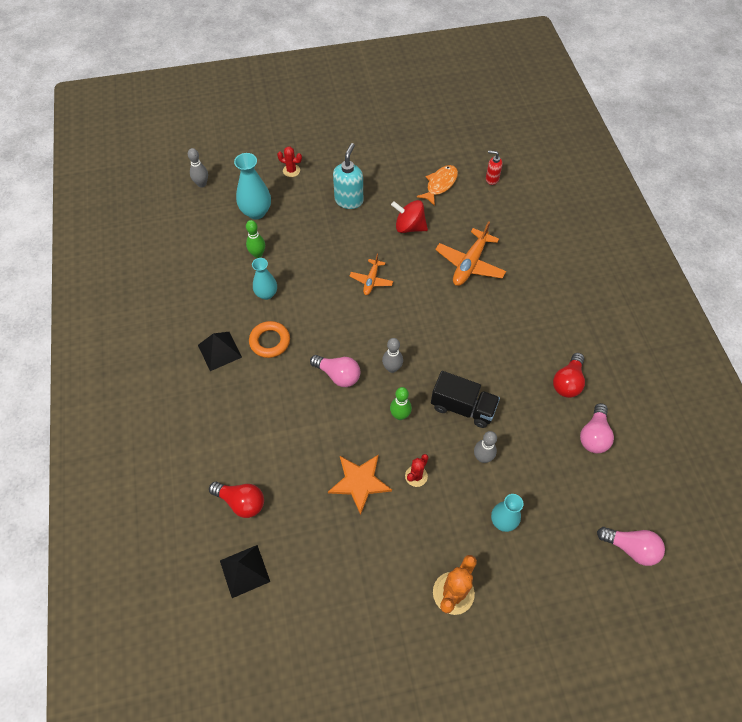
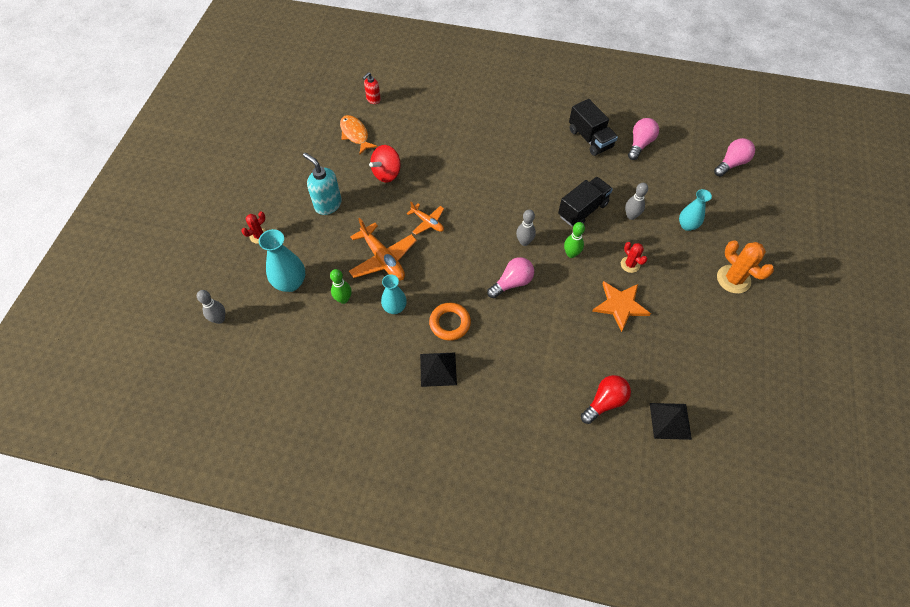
camera: 65 degrees left, 0 degrees up
(470, 264) = (451, 149): orange plane -> orange plane (383, 259)
(567, 382) = (590, 139): red light bulb -> black truck
(594, 435) = (640, 144): pink light bulb -> pink light bulb turned 105 degrees counterclockwise

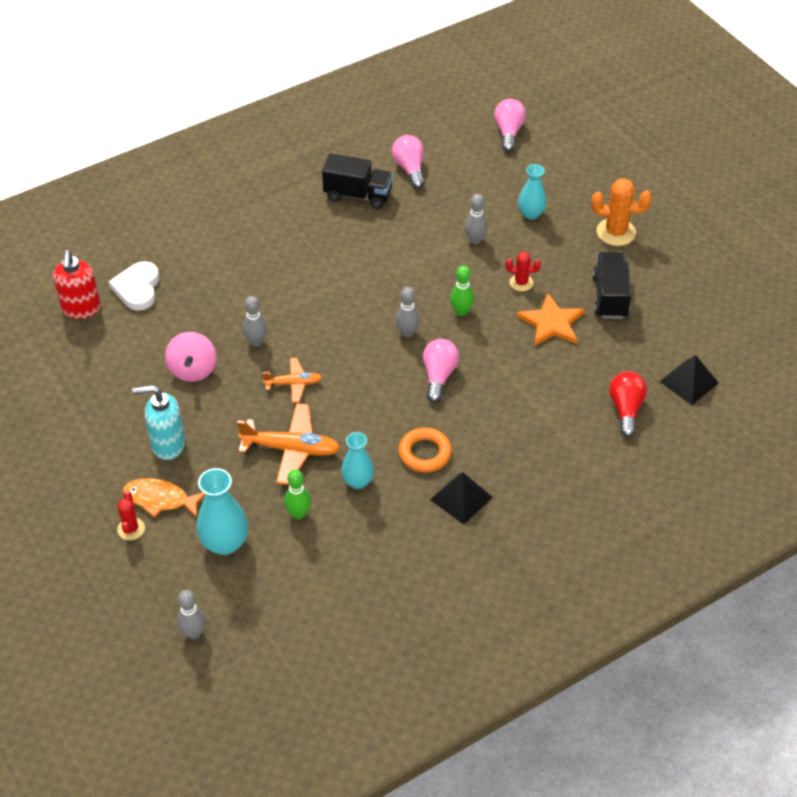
camera: 45 degrees left, 10 degrees down
(355, 134) = (107, 357): orange fish -> orange fish (160, 499)
(373, 99) = (81, 309): red soap dispenser -> red soap dispenser, size x1.69
(387, 173) = (193, 370): red spinning top -> pink spinning top
(412, 108) = (137, 288): none -> white heart
(436, 183) = (256, 342): none -> grey bowling pin
(582, 210) = (426, 265): black truck -> black truck (610, 297)

